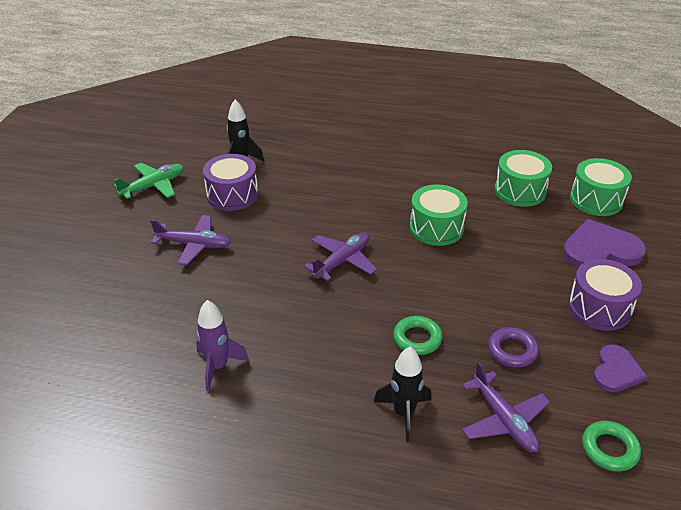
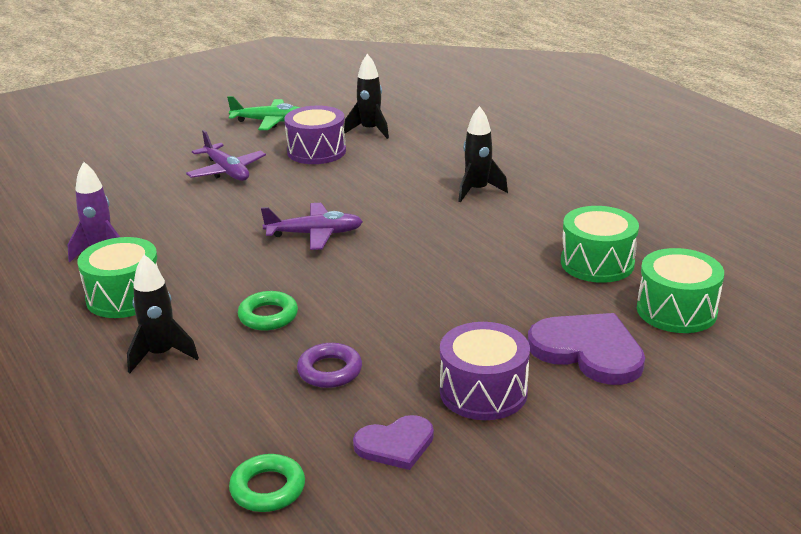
camera: 45 degrees right, 10 degrees down
(384, 174) = (477, 190): none -> black rocket
(436, 228) = (445, 251): green drum -> green drum (124, 297)
(504, 420) = (223, 409): purple plane -> none

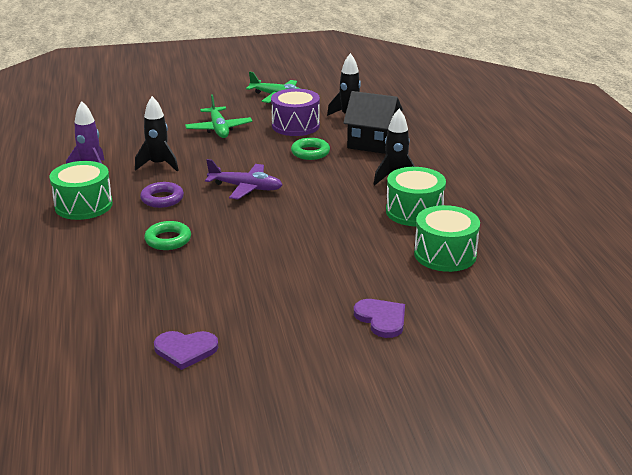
camera: 20 degrees right, 0 degrees up
(161, 355) = (78, 250): black rocket -> black rocket (158, 165)
(227, 171) = (219, 129): purple plane -> green plane
(268, 488) = (78, 356): green ring -> green ring (310, 152)
(330, 371) = (180, 288): purple ring -> purple ring (162, 199)
(419, 155) = (372, 142): none -> black house
(483, 392) = (277, 329): purple drum -> none
(588, 351) = (381, 319): purple heart -> purple heart, size x0.61
(676, 310) = (479, 305): green drum -> green drum (414, 212)

